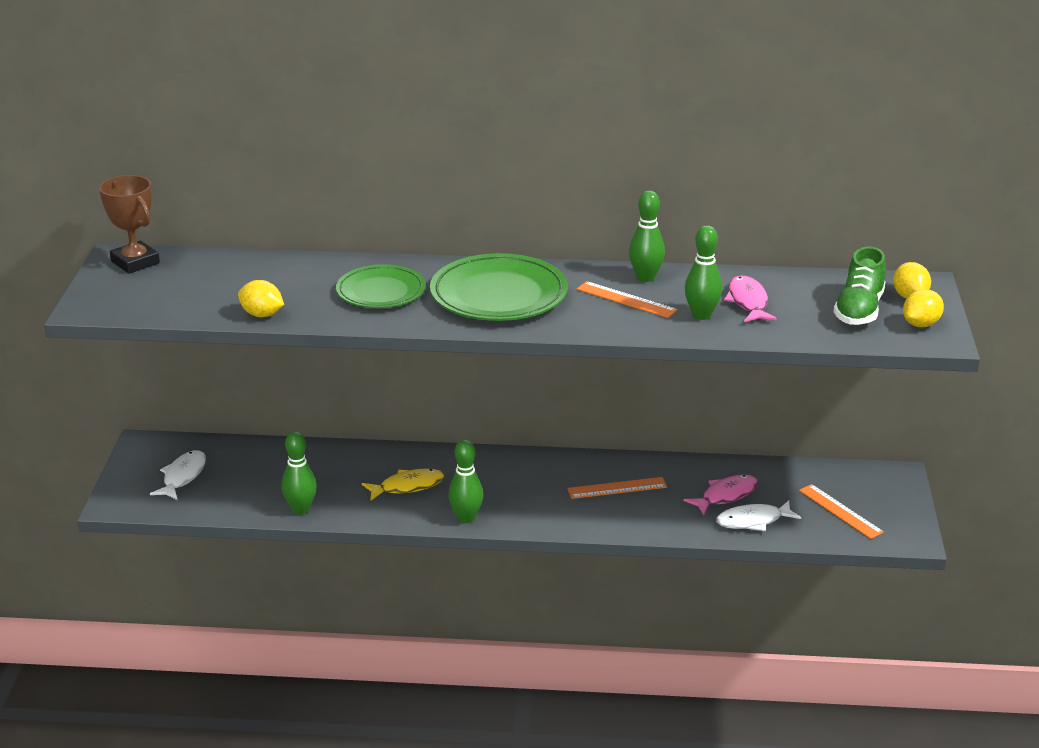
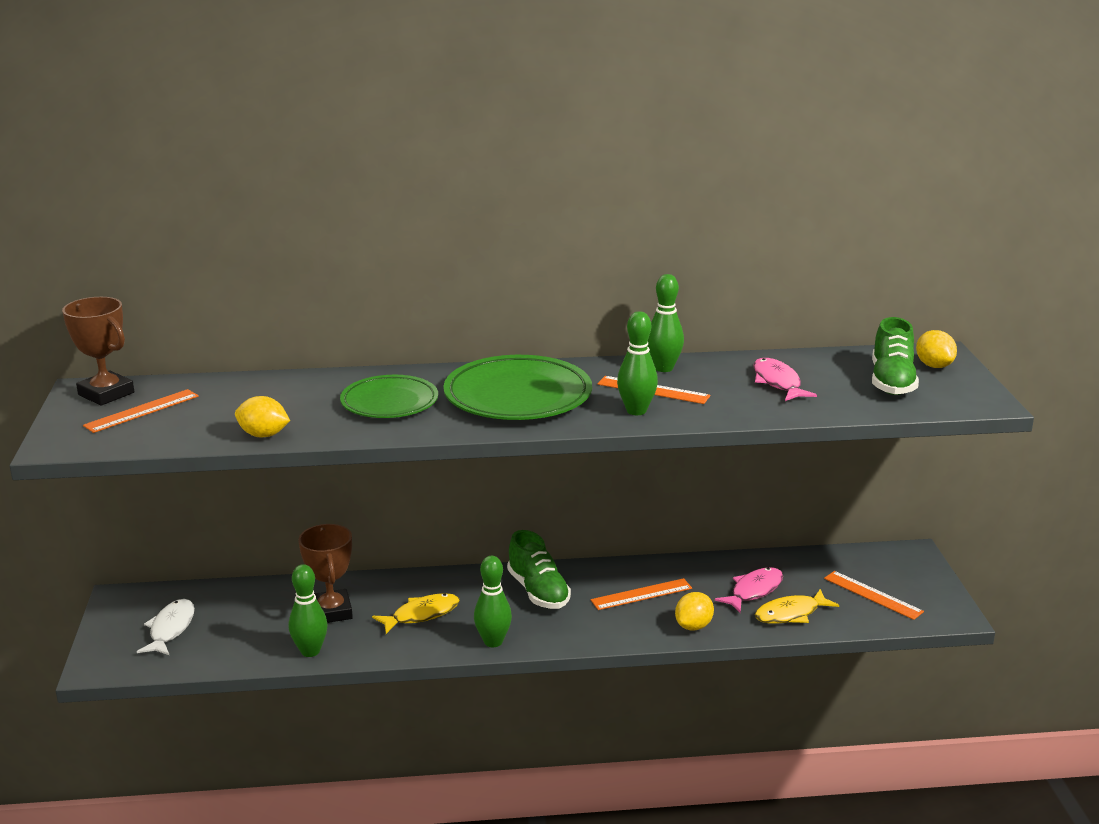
camera: 10 degrees left, 5 degrees down
(162, 282) = (142, 411): none -> orange ruler
(327, 475) = (331, 611): none -> brown trophy
(521, 475) = (538, 591): none -> green shoe
(701, 315) = (737, 398): green bowling pin -> green bowling pin (636, 411)
(753, 521) = (791, 614): white fish -> yellow fish
(921, 324) = (959, 390): yellow lemon -> yellow lemon (693, 626)

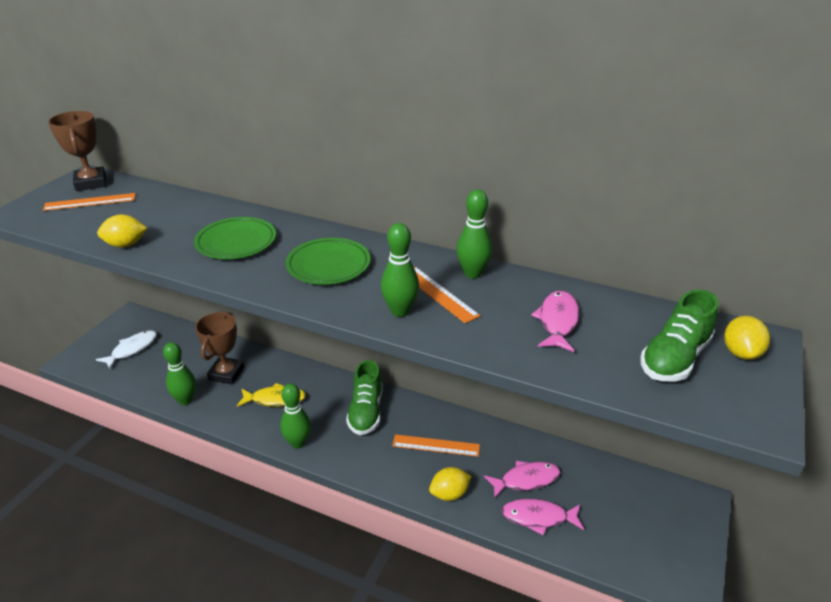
camera: 30 degrees right, 10 degrees up
(263, 435) = (126, 245): yellow lemon -> yellow lemon turned 60 degrees counterclockwise
(518, 396) = (328, 265): green plate -> green plate, size x0.65
(791, 614) = (538, 517): yellow fish -> pink fish
(872, 595) = (627, 530): orange ruler -> none

